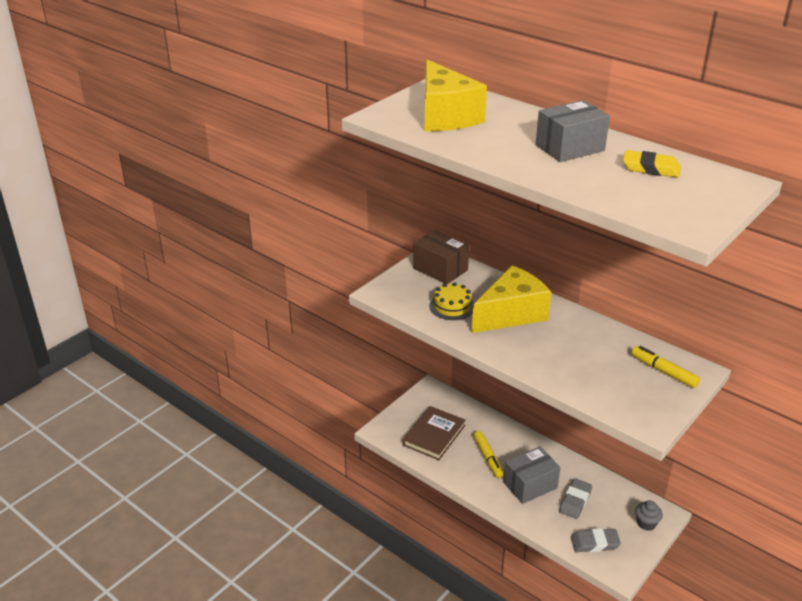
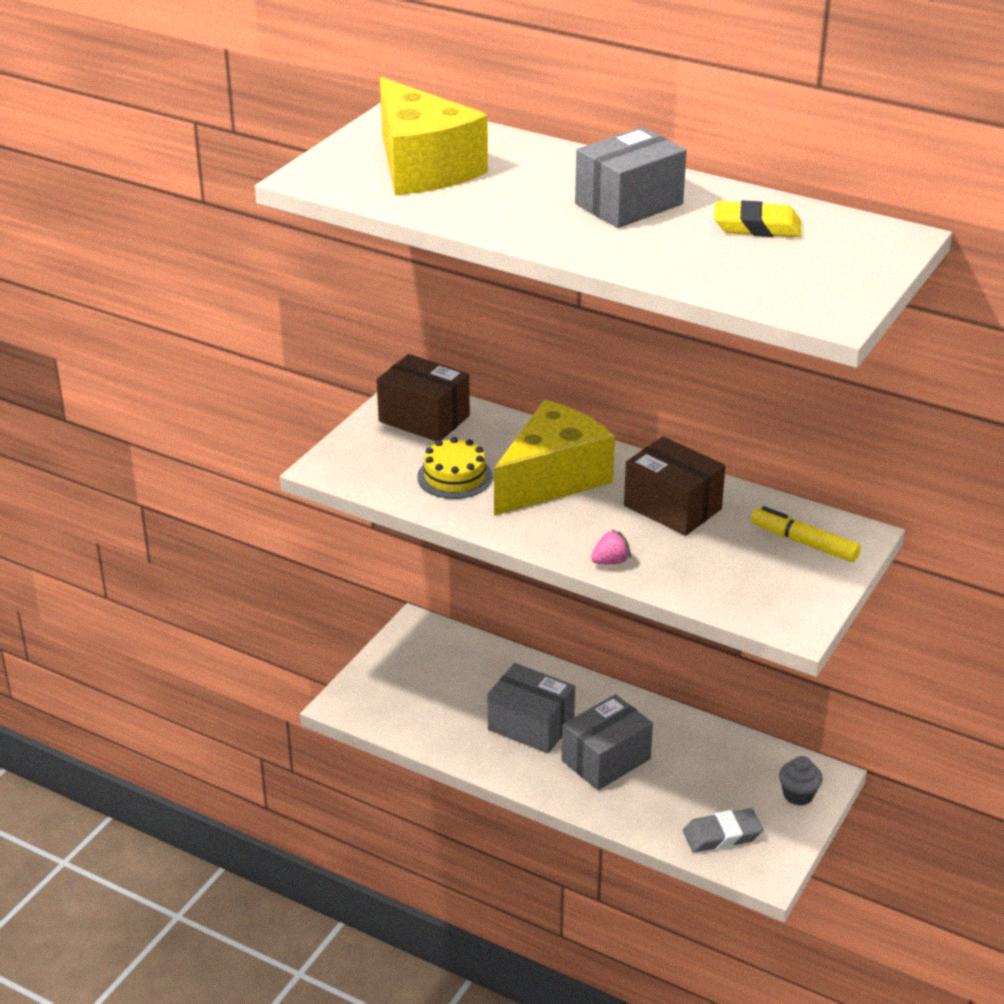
camera: 10 degrees left, 0 degrees up
(434, 435) = (435, 700): brown book -> none
(488, 458) = (531, 725): yellow marker -> grey box
(538, 370) = (610, 561): none -> pink strawberry
(575, 501) = (682, 775): grey eraser -> none
(583, 339) = (672, 507): none -> brown box

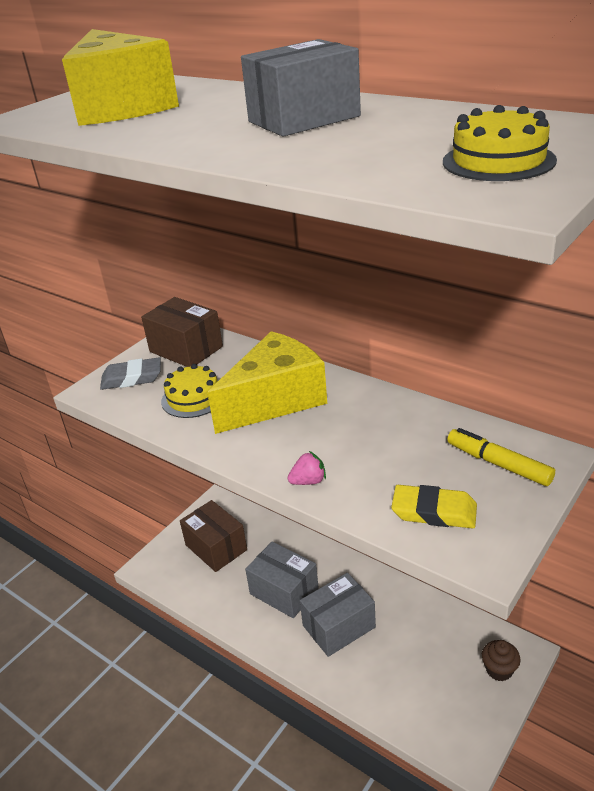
camera: 10 degrees right, 0 degrees up
(672, 507) = (376, 427): brown box -> brown box (216, 547)
(722, 835) = (429, 710): grey eraser -> grey eraser (132, 378)
(757, 226) = (436, 128): yellow eraser -> yellow eraser (434, 511)
(798, 795) = (499, 670): grey cupcake -> brown cupcake
(815, 272) = (498, 161): none -> yellow cake

